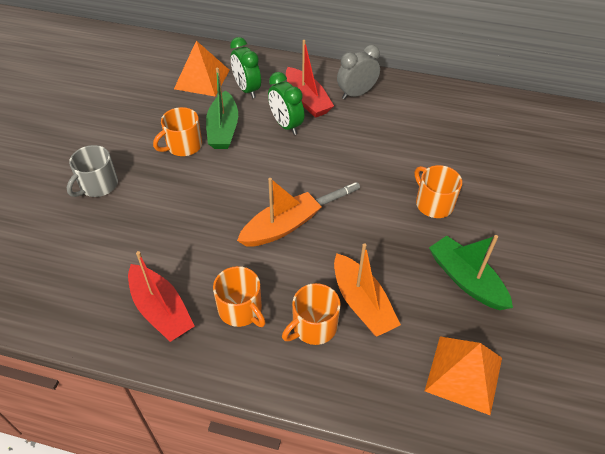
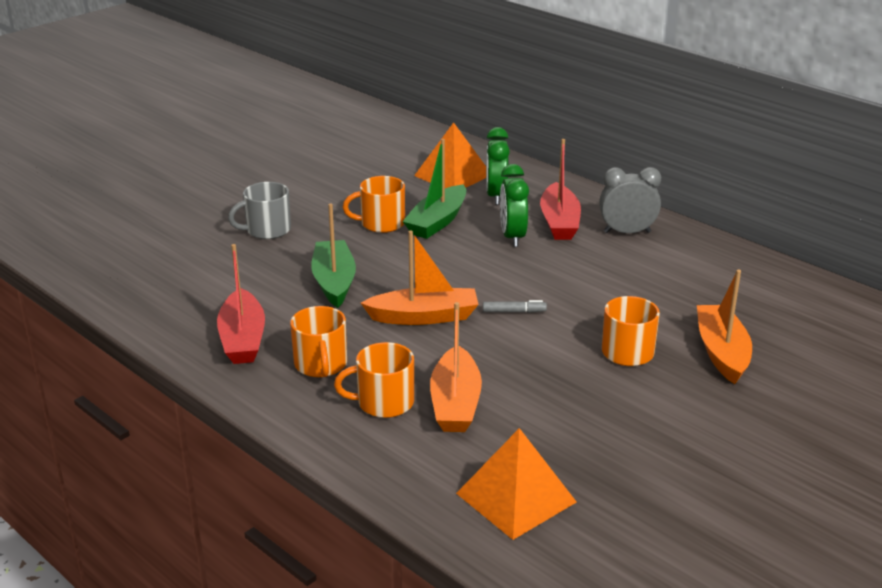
camera: 30 degrees right, 20 degrees down
(466, 280) = (600, 426): green boat -> green boat (334, 282)
(487, 180) = (721, 352): none -> orange boat

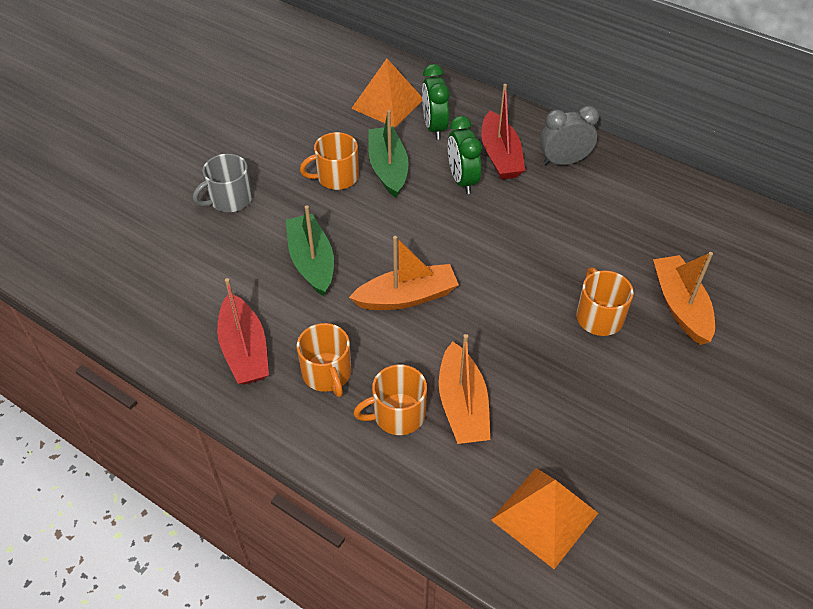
camera: 10 degrees left, 20 degrees up
(437, 222) = (388, 168): green boat -> green boat turned 150 degrees clockwise
(514, 311) = (487, 279): grey marker -> none

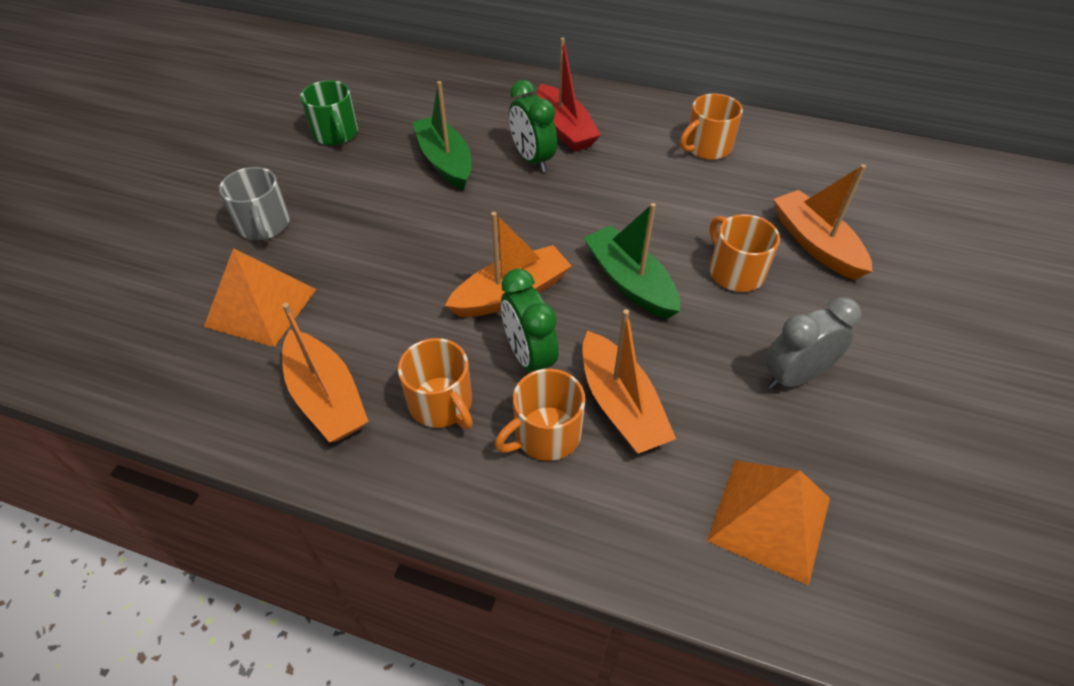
camera: 15 degrees left, 0 degrees up
(230, 199) = (264, 225): grey mug -> grey mug turned 60 degrees counterclockwise
(245, 350) = (326, 398): red boat -> orange boat
(305, 126) = (336, 134): none -> green mug
(311, 262) = (384, 276): green boat -> green boat (630, 282)
(336, 177) = (388, 180): orange mug -> orange mug (707, 147)
(387, 103) = (424, 98): orange pyramid -> orange pyramid (261, 307)
(434, 127) = (483, 113): green clock -> green clock (529, 357)
(564, 161) = (634, 124): grey clock -> grey clock (794, 376)

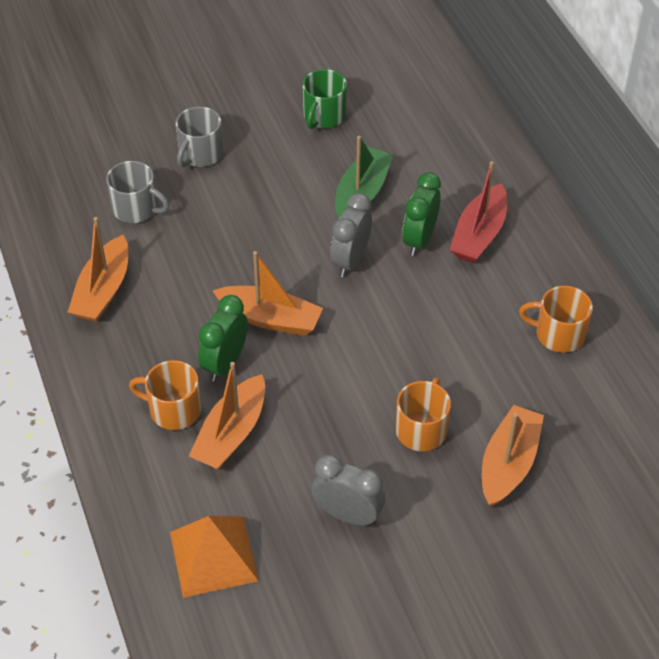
camera: 50 degrees right, 0 degrees up
(261, 307) = (136, 208): orange pyramid -> grey mug
(441, 403) = (149, 345): orange mug -> none
(507, 207) = (350, 261): none -> grey clock
(630, 282) = (347, 374): green boat -> none

